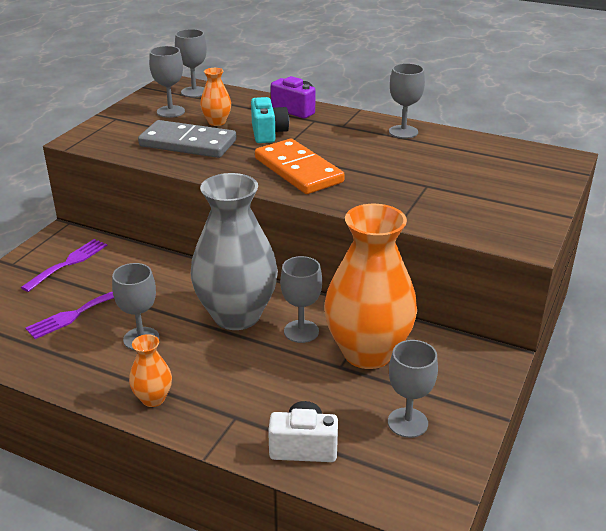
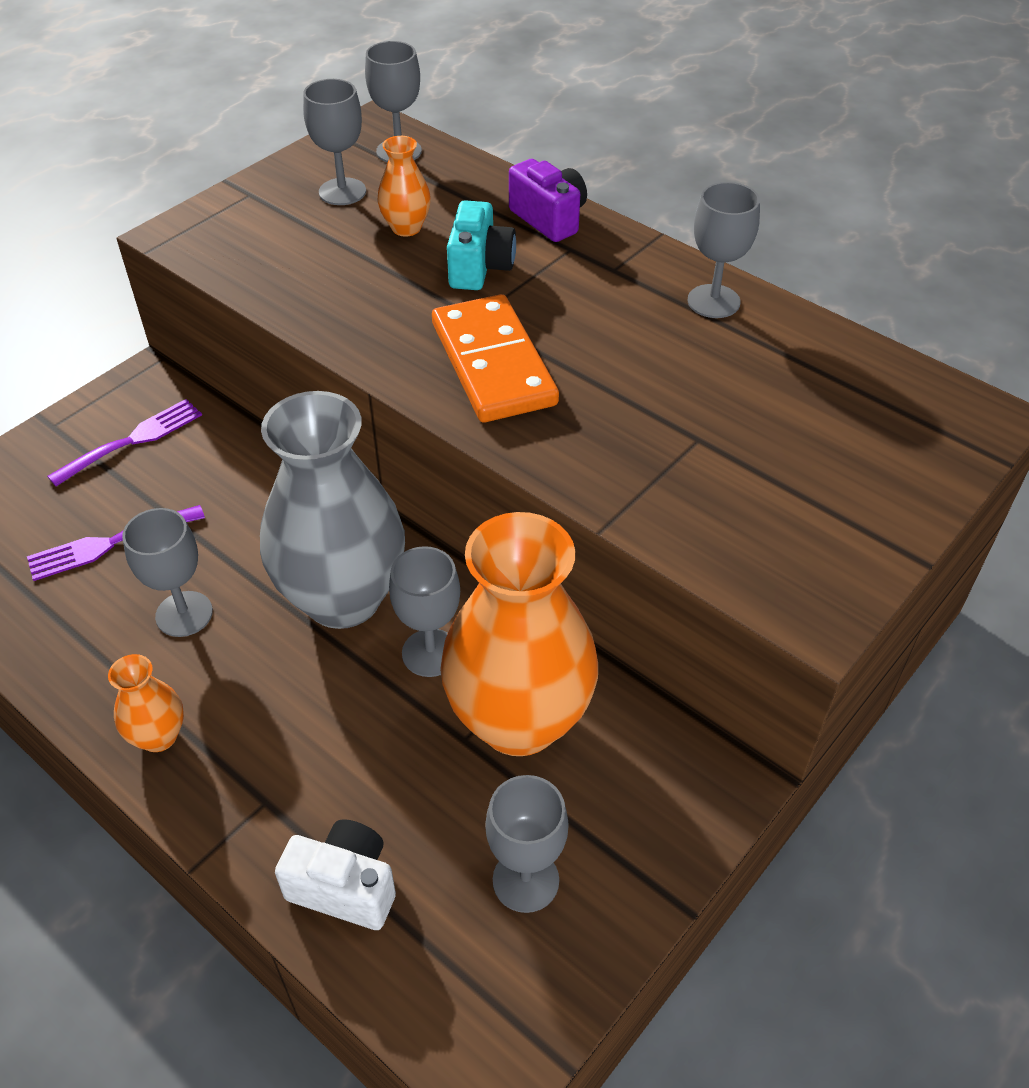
camera: 15 degrees right, 15 degrees up
(188, 143) = (339, 270): grey domino -> none

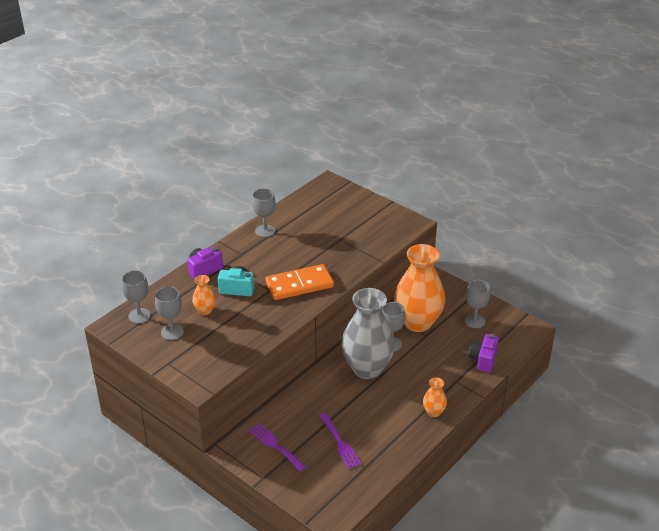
camera: 90 degrees left, 10 degrees down
(184, 614) = (377, 413): grey goblet -> none
(345, 887) = (483, 360): white camera -> purple camera

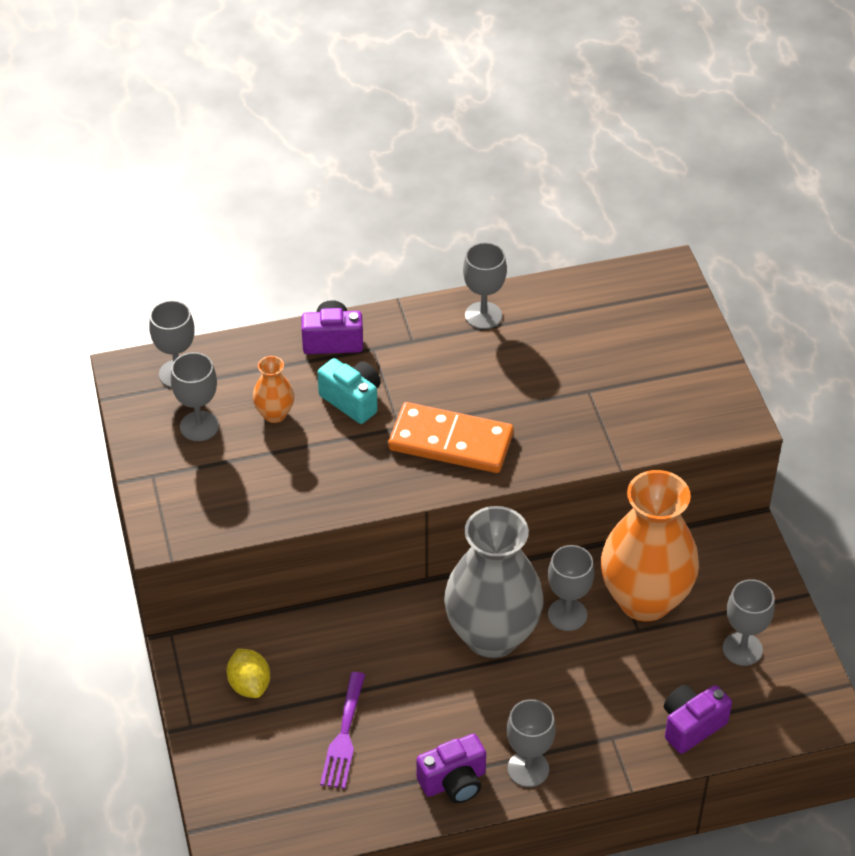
camera: 35 degrees right, 10 degrees up
(275, 445) = (249, 685): purple fork -> yellow lemon
(407, 434) = (454, 782): none -> purple camera
(433, 412) = (528, 769): orange vase -> grey goblet

